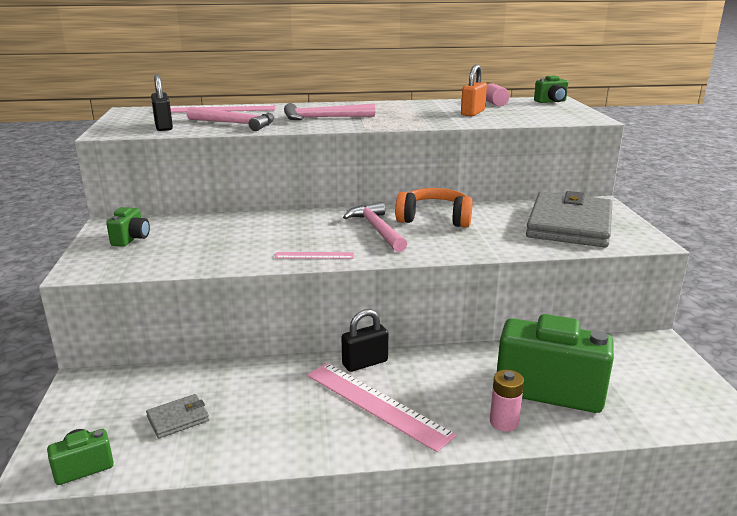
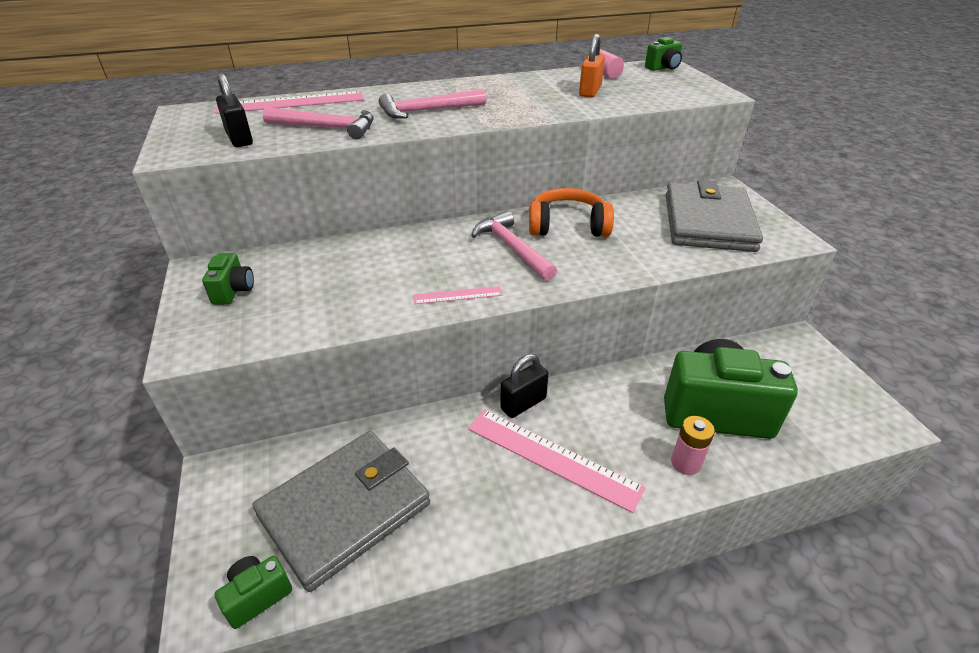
camera: 10 degrees left, 15 degrees up
(178, 418) = (345, 509): grey wallet -> grey wallet, size x2.40

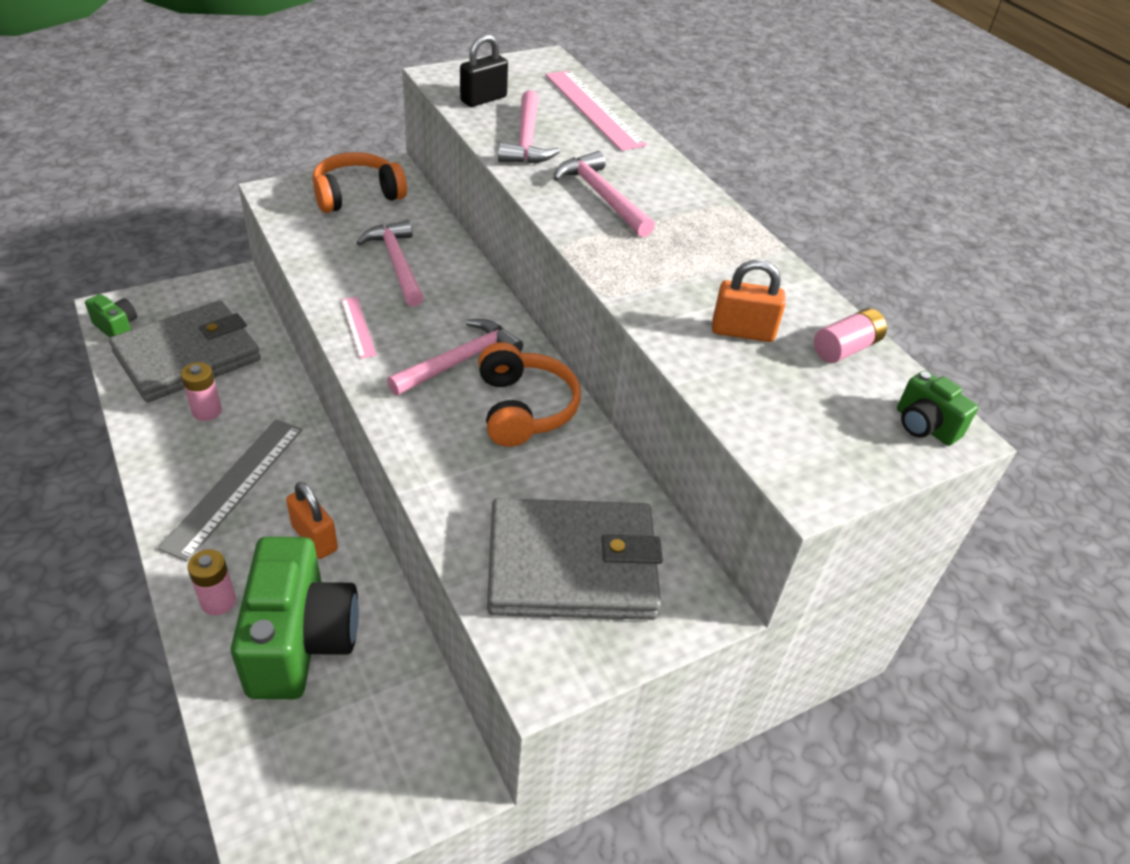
camera: 75 degrees right, 5 degrees up
(233, 291) = (357, 195): green camera -> orange headphones
(345, 509) = (188, 356): grey wallet -> grey wallet turned 75 degrees counterclockwise
(368, 271) = (397, 263): none -> pink hammer
(443, 485) = (207, 411): none -> pink battery
(523, 403) = (312, 460): black padlock -> none
(552, 457) = (235, 486): pink ruler -> grey ruler
(613, 402) = (314, 538): none -> orange padlock

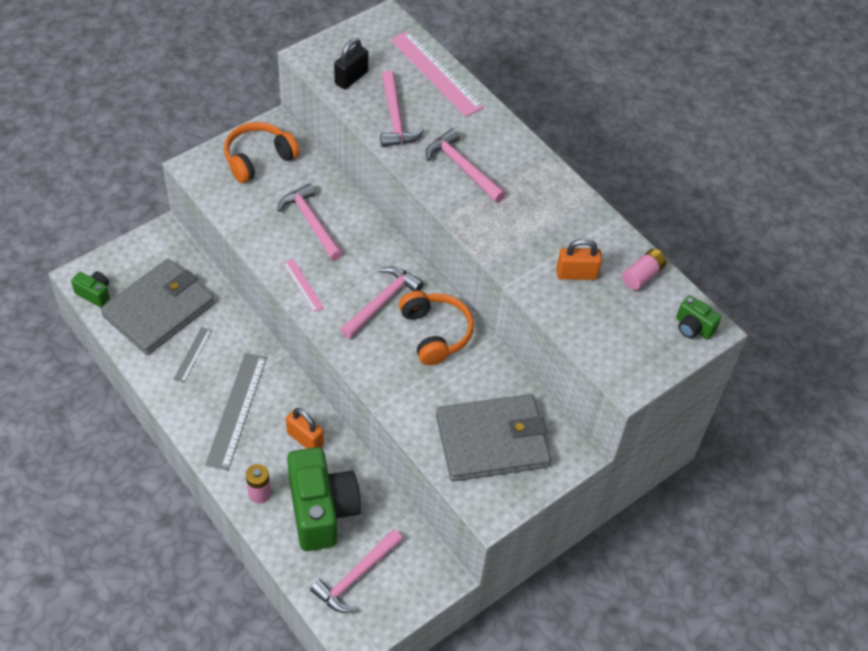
camera: 10 degrees left, 10 degrees up
(207, 411) = (193, 354): pink battery -> grey ruler
(316, 754) = (356, 576): none -> pink hammer

